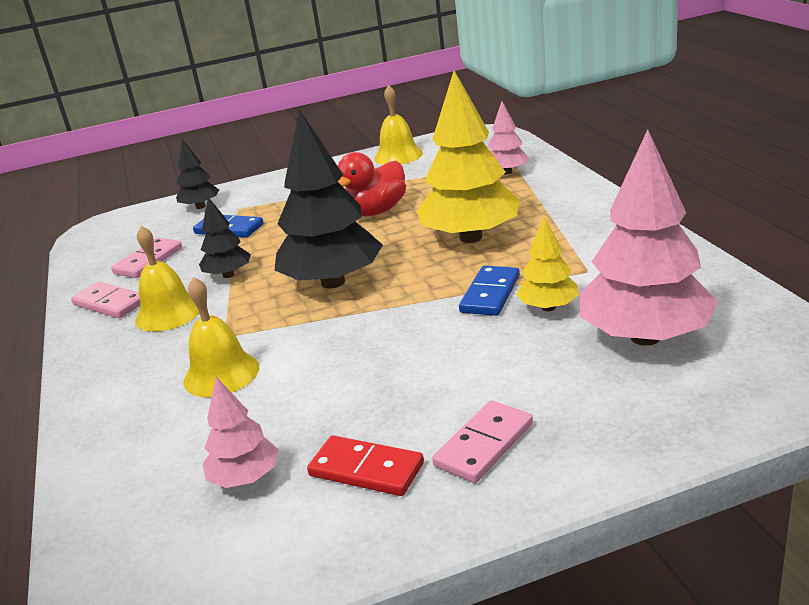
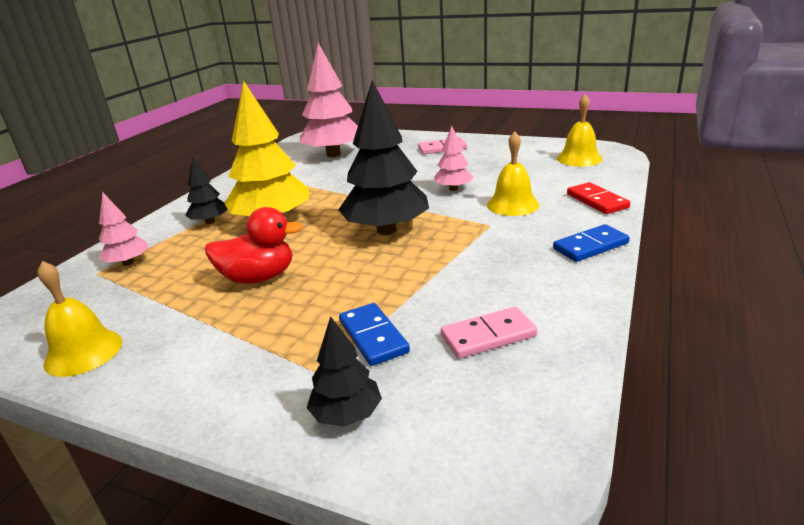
camera: 140 degrees left, 0 degrees up
(110, 303) = (557, 295): pink domino -> none
(168, 313) = (513, 259): yellow bell -> yellow bell (579, 158)
(228, 275) = (438, 273): black tree -> black tree (210, 222)
(245, 478) = (538, 165): pink tree -> pink tree (453, 189)
(366, 469) = (489, 154): red domino -> red domino (597, 201)
(490, 294) = (337, 188): blue domino -> blue domino (590, 246)
(548, 307) = (333, 174): yellow tree -> none

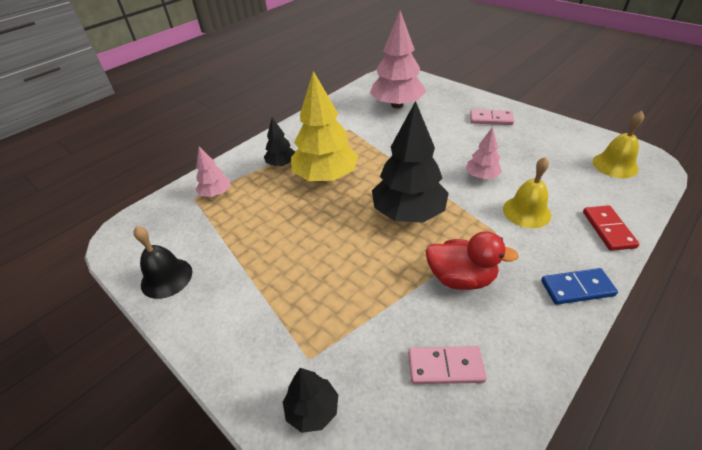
camera: 20 degrees right, 15 degrees up
(83, 352) = (166, 278): yellow bell -> black bell
(258, 277) = (297, 238): red duck -> red duck (461, 278)
(373, 336) = (357, 334): blue domino -> none

